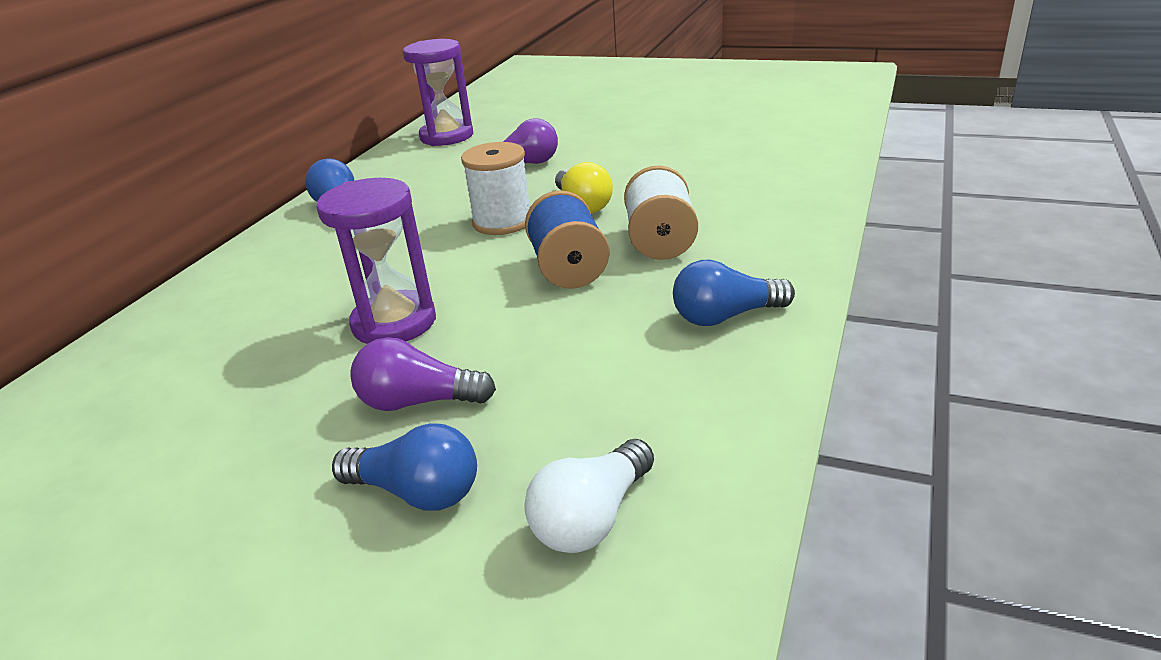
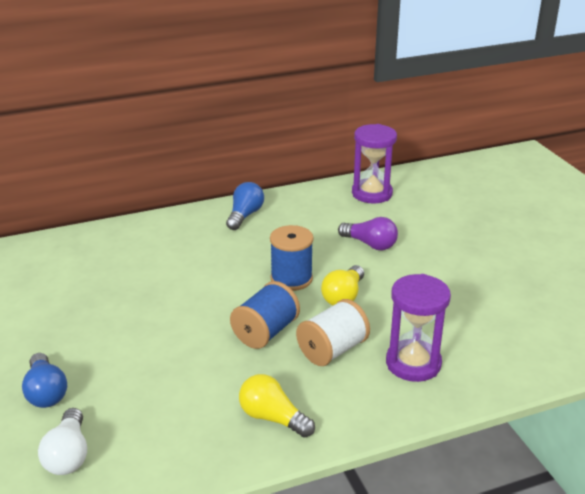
camera: 45 degrees right, 0 degrees up
(394, 323) = (159, 305): purple hourglass -> purple hourglass (413, 363)
(418, 402) = (105, 353): purple light bulb -> none
(502, 222) = (291, 279): white spool -> blue spool
(592, 518) = (68, 455): white light bulb -> white light bulb turned 90 degrees counterclockwise
(725, 316) = (272, 418): blue light bulb -> yellow light bulb

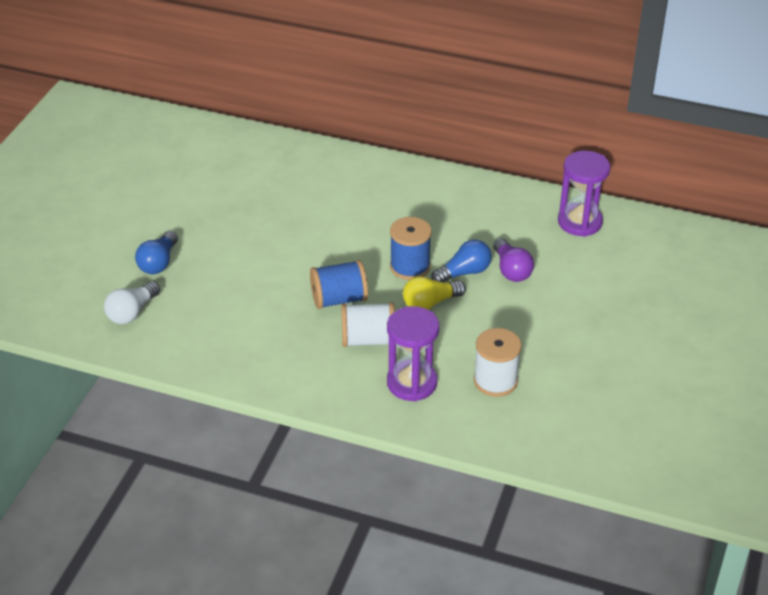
camera: 40 degrees right, 10 degrees up
(245, 215) = (443, 189): blue light bulb -> blue light bulb (464, 272)
(272, 418) = (271, 362): yellow light bulb -> none
(470, 325) = (495, 381): none -> white spool

